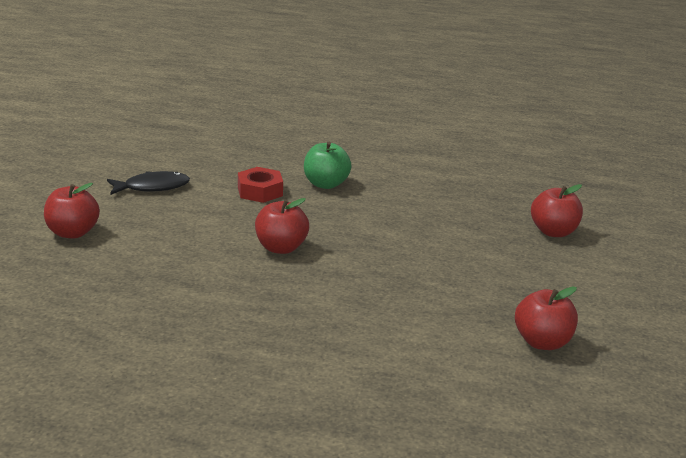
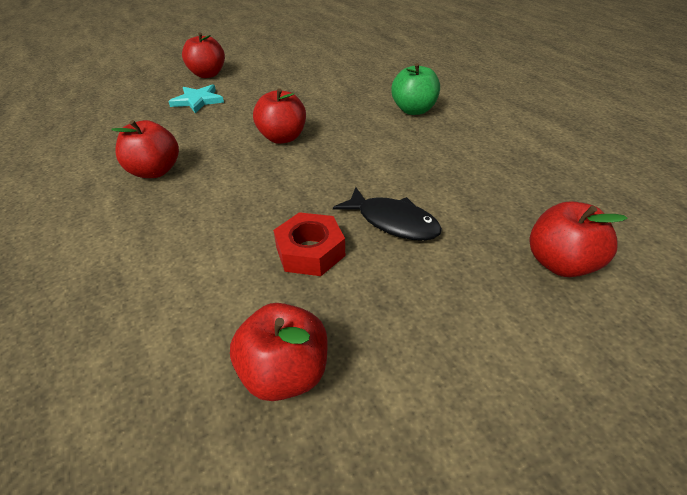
camera: 55 degrees right, 15 degrees up
(131, 258) = (198, 100): none -> turquoise star
(152, 187) = (301, 67): black fish -> black fish (393, 222)
(246, 318) = (155, 171): none -> red apple
(260, 191) = (356, 95): red nut -> red nut (310, 251)

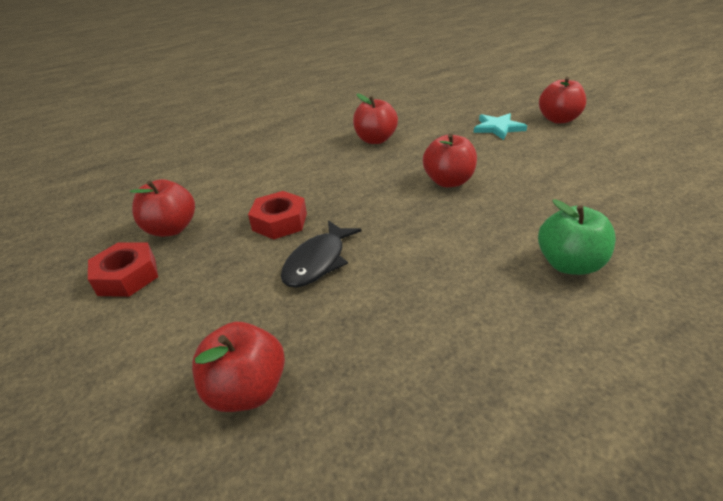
camera: 85 degrees right, 5 degrees down
(397, 410) = (127, 276): none -> red nut

